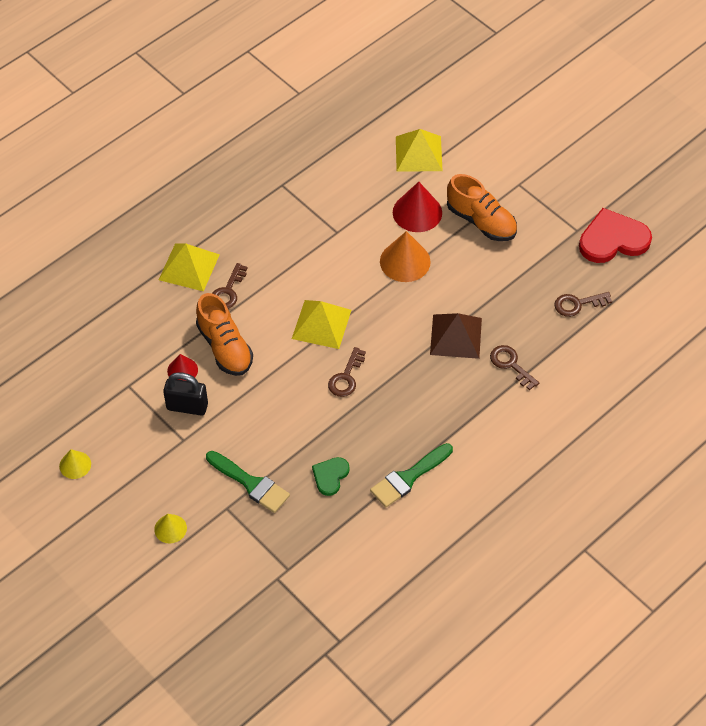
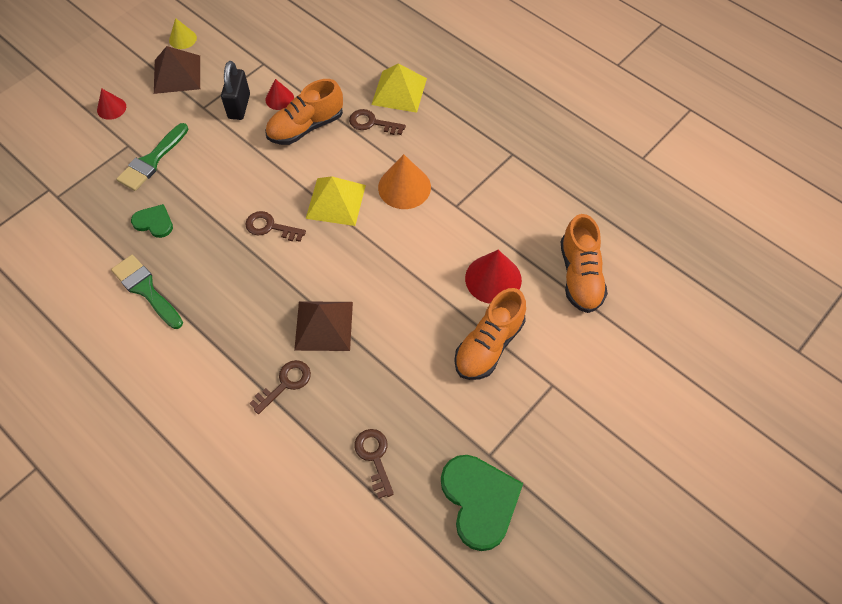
camera: 85 degrees right, 5 degrees up
(130, 467) = (177, 74): none -> brown pyramid
(170, 528) = (111, 108): yellow cone -> red cone
(405, 261) = (423, 271): orange cone -> orange cone (404, 187)
(418, 153) = (580, 276): yellow pyramid -> orange shoe
(613, 239) = (480, 500): red heart -> green heart

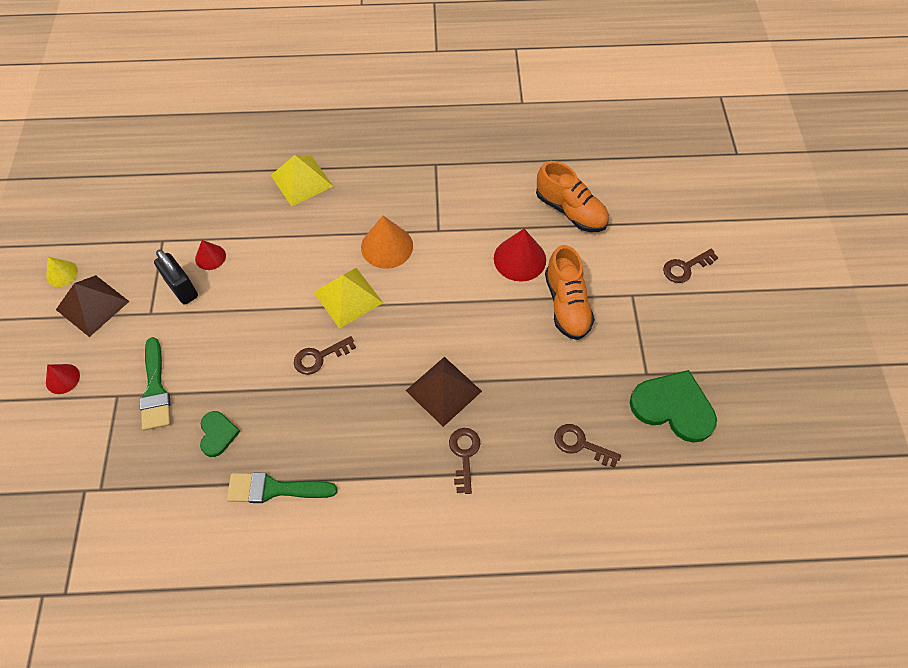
camera: 45 degrees left, 0 degrees up
(154, 222) = (217, 434): green heart -> green heart turned 105 degrees clockwise
(306, 127) = (258, 262): orange shoe -> none
(372, 123) = (308, 219): brown key -> brown key (685, 268)

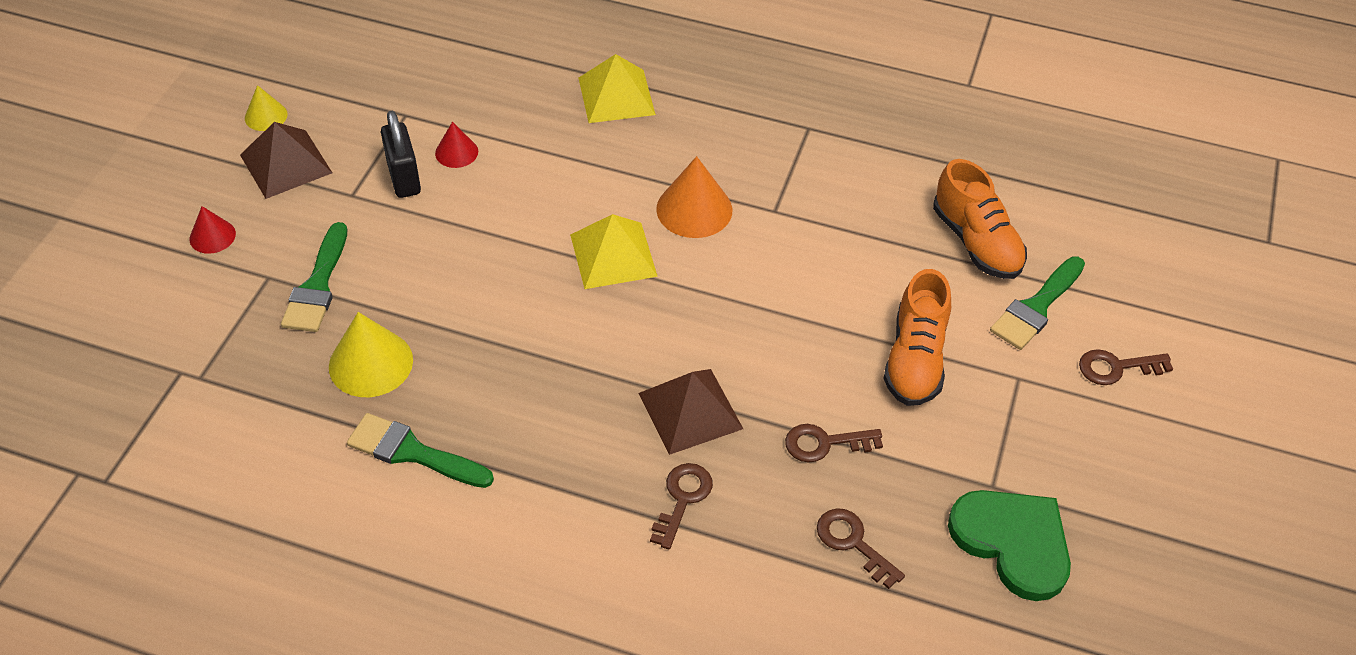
camera: 20 degrees right, 10 degrees down
(217, 434) = (371, 363): green heart -> yellow cone
(319, 357) = (542, 315): brown key -> brown key (824, 443)
(519, 259) = (873, 281): red cone -> none
(623, 243) = (1036, 307): none -> green brush

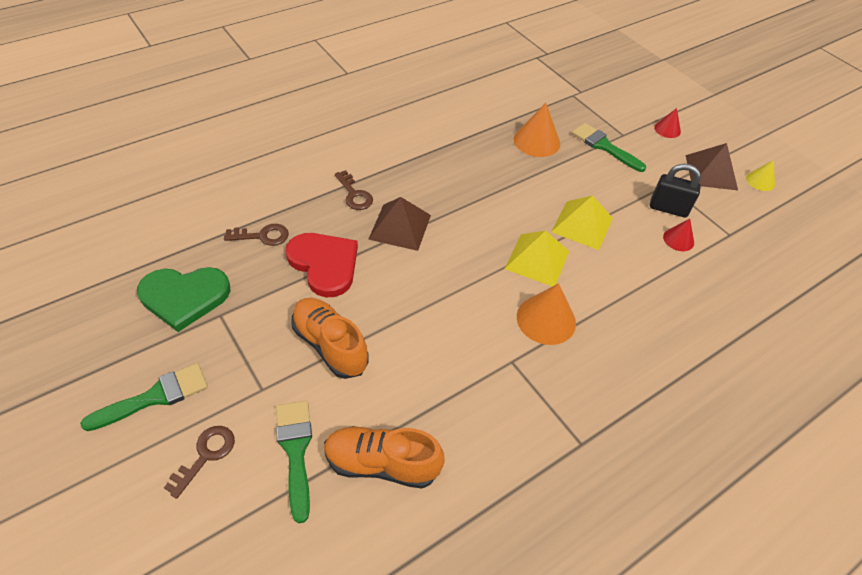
camera: 125 degrees right, 0 degrees up
(371, 363) = (536, 141): yellow cone -> orange cone
(412, 452) = (471, 131): green brush -> green brush (155, 397)
(616, 96) = (690, 346): yellow pyramid -> yellow pyramid (582, 225)
(824, 443) = (324, 264): brown key -> red heart

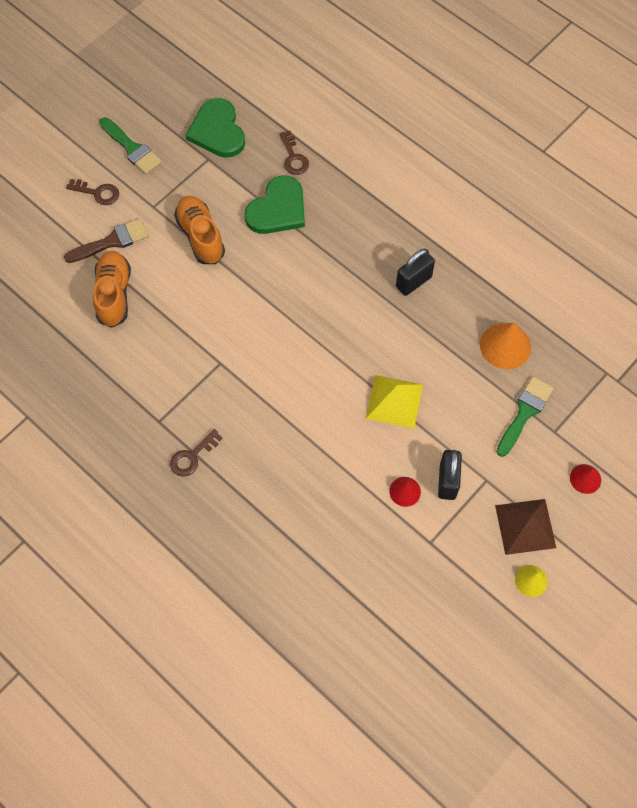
camera: 80 degrees right, 15 degrees up
(295, 451) = (112, 241): green brush -> brown brush
(324, 264) = (278, 209): red heart -> green heart
(330, 345) = (201, 236): orange shoe -> orange shoe turned 60 degrees counterclockwise
(354, 194) = (365, 207): brown key -> brown key (192, 456)
(400, 227) = (338, 252): brown pyramid -> none
(454, 181) = (413, 282): none -> black padlock
(537, 260) = (335, 367): yellow pyramid -> none
(546, 319) = (269, 383): orange cone -> none

